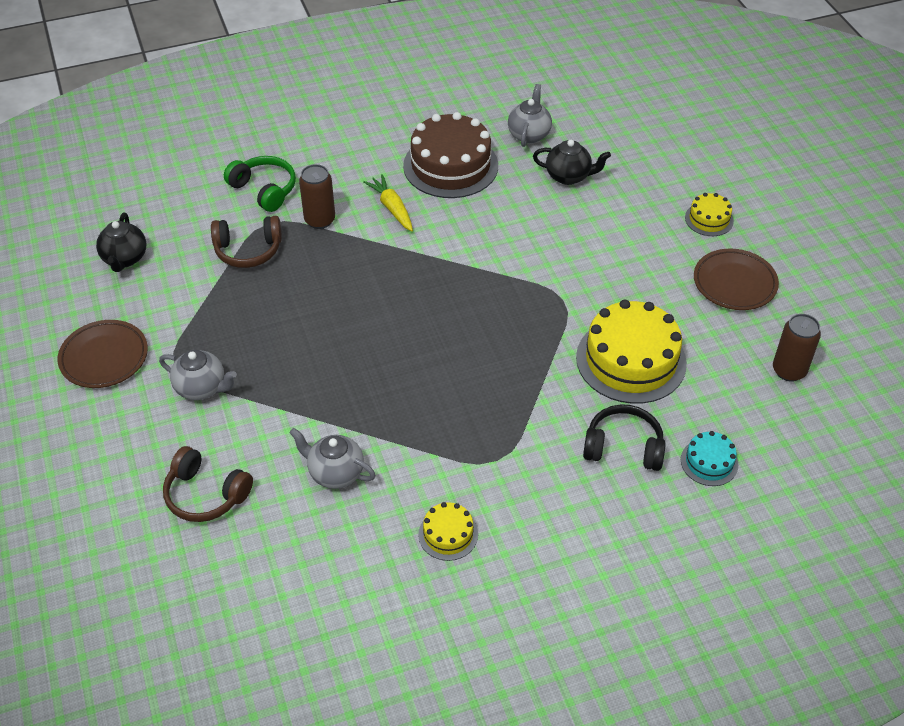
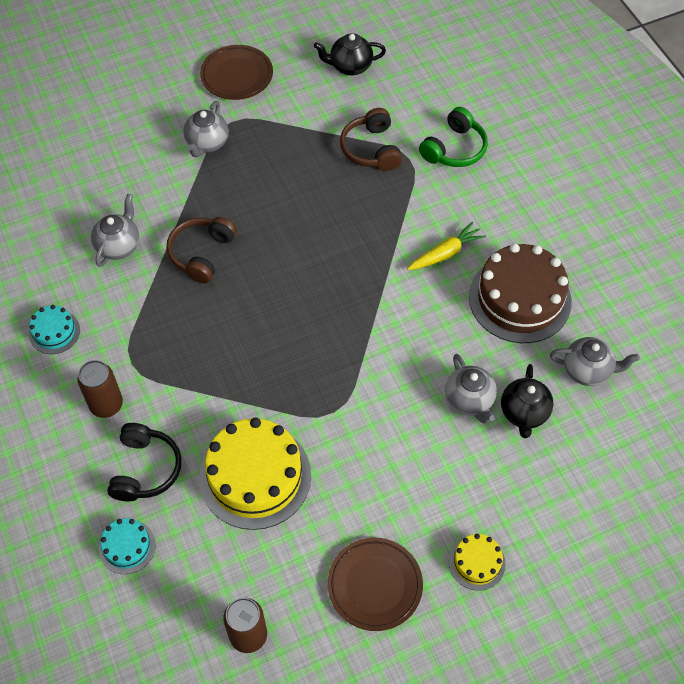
camera: 85 degrees right, 10 degrees up
(206, 494) = (99, 164): brown headphones -> brown headphones (202, 254)
(320, 220) = (419, 197): brown can -> brown can (106, 405)
(448, 534) = (54, 332): yellow cake -> turquoise cake
(555, 208) = (469, 401): none -> grey teapot

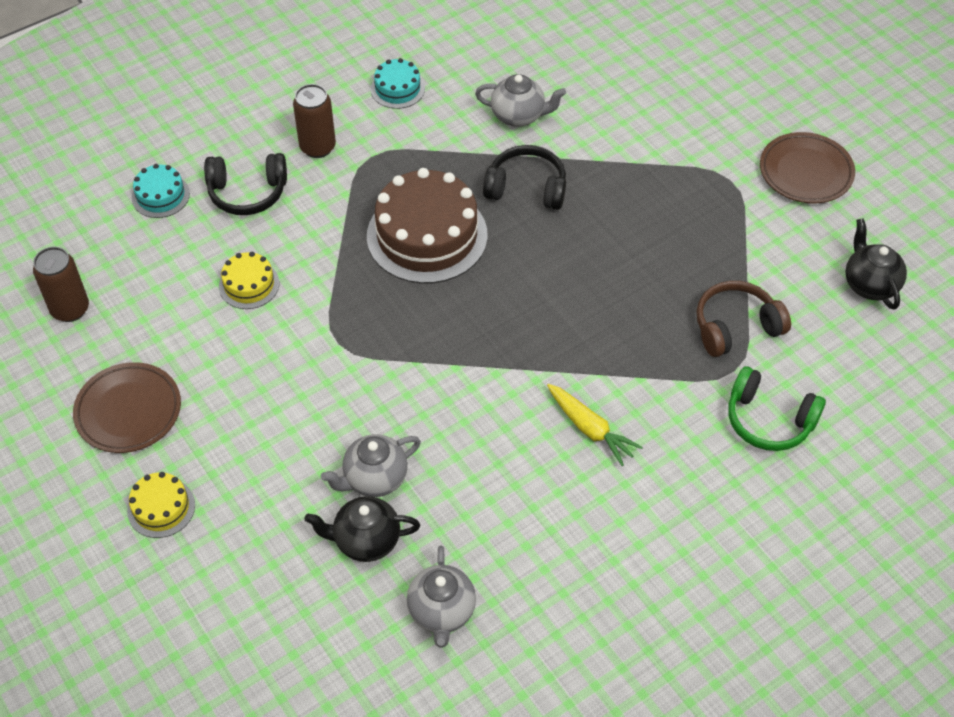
camera: 80 degrees right, 5 degrees down
(202, 254) = (526, 188): brown headphones -> black headphones
(207, 143) = (688, 163): grey teapot -> none
(255, 476) = (249, 285): yellow cake -> yellow cake, size x0.49
(520, 299) = (538, 521): brown cake -> brown cake (427, 235)

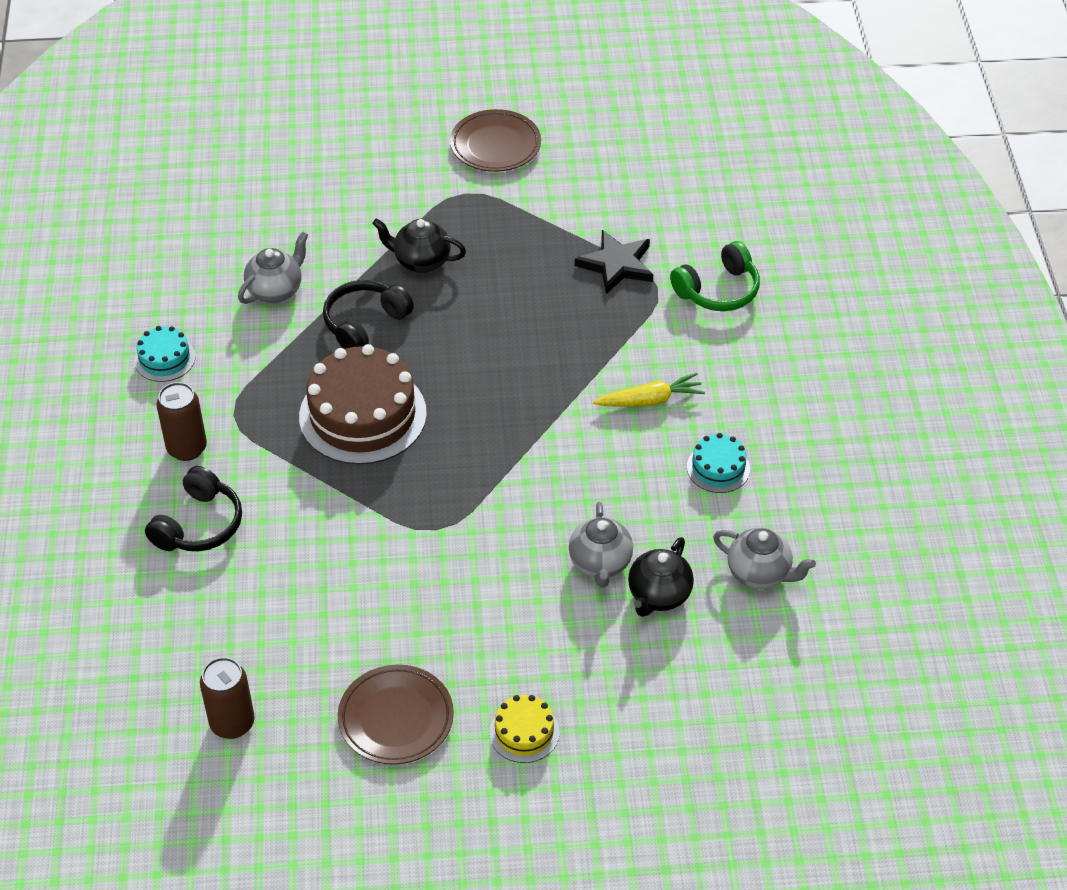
camera: 60 degrees left, 5 degrees down
(160, 196) = (143, 595): turquoise cake -> turquoise cake (718, 468)
(249, 285) = (315, 568): yellow cake -> none
(736, 327) = (617, 265): brown headphones -> black star
(869, 284) = (635, 168): black teapot -> black teapot (421, 261)

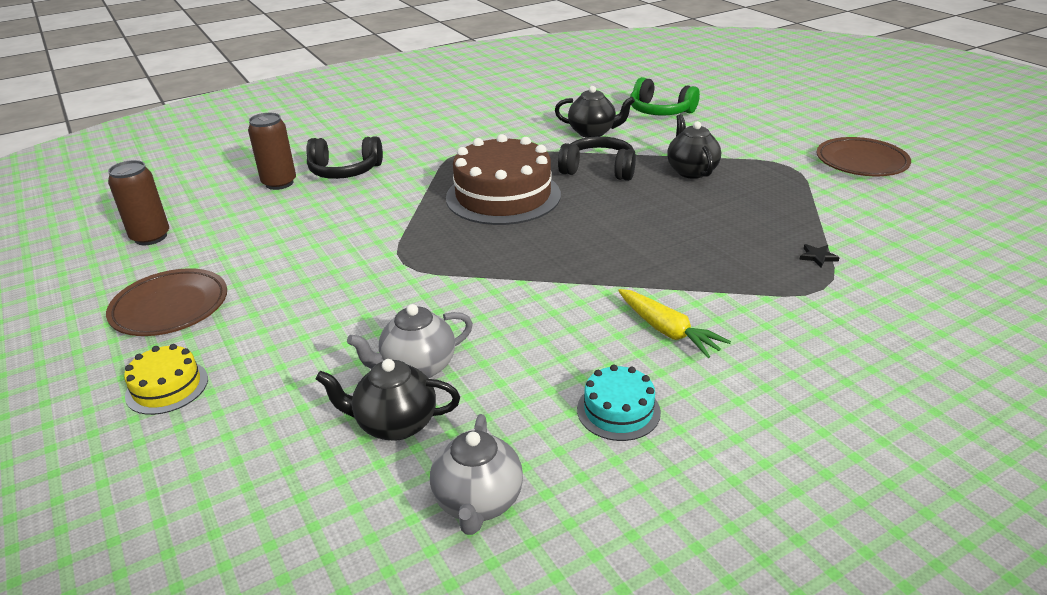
camera: 65 degrees right, 15 degrees down
(164, 359) = (489, 119): turquoise cake -> none
(187, 448) = (414, 147): brown can -> brown can (279, 183)
(276, 290) = (593, 132): grey teapot -> black teapot
(617, 265) = (817, 257): black star -> black star, size x0.42
(718, 290) = (873, 328): green headphones -> green headphones (660, 111)

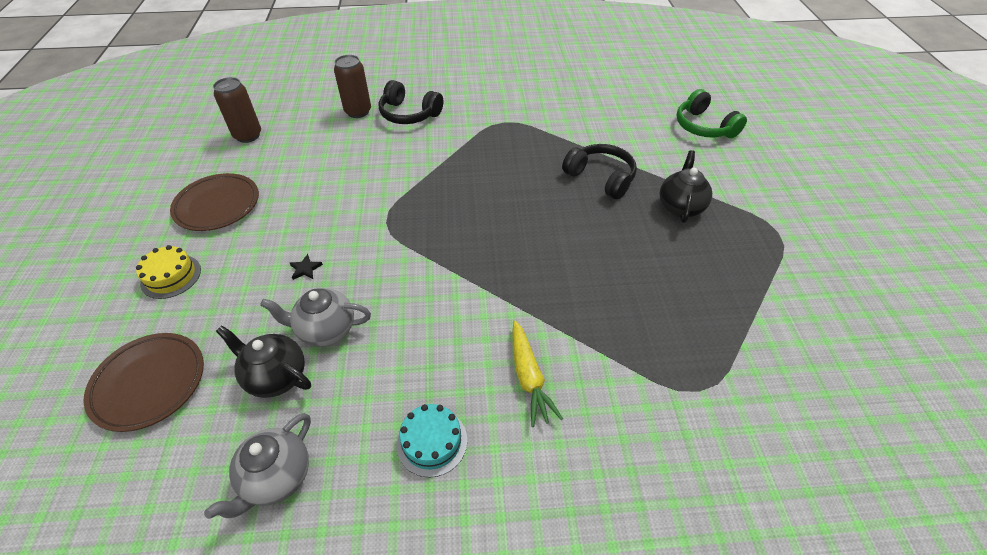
camera: 25 degrees right, 15 degrees up
(503, 196) = (504, 180): brown cake -> none
(593, 132) = (626, 133): black teapot -> none
(817, 257) = (722, 352): black star -> black star (305, 269)
(861, 162) = (856, 253): brown plate -> brown plate (149, 383)

